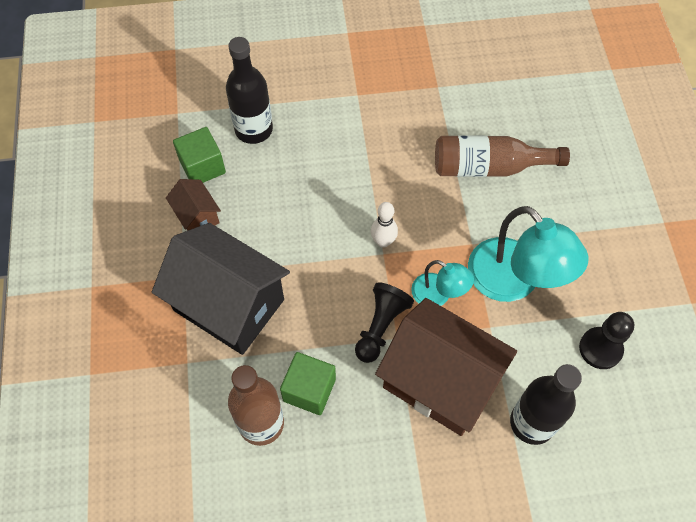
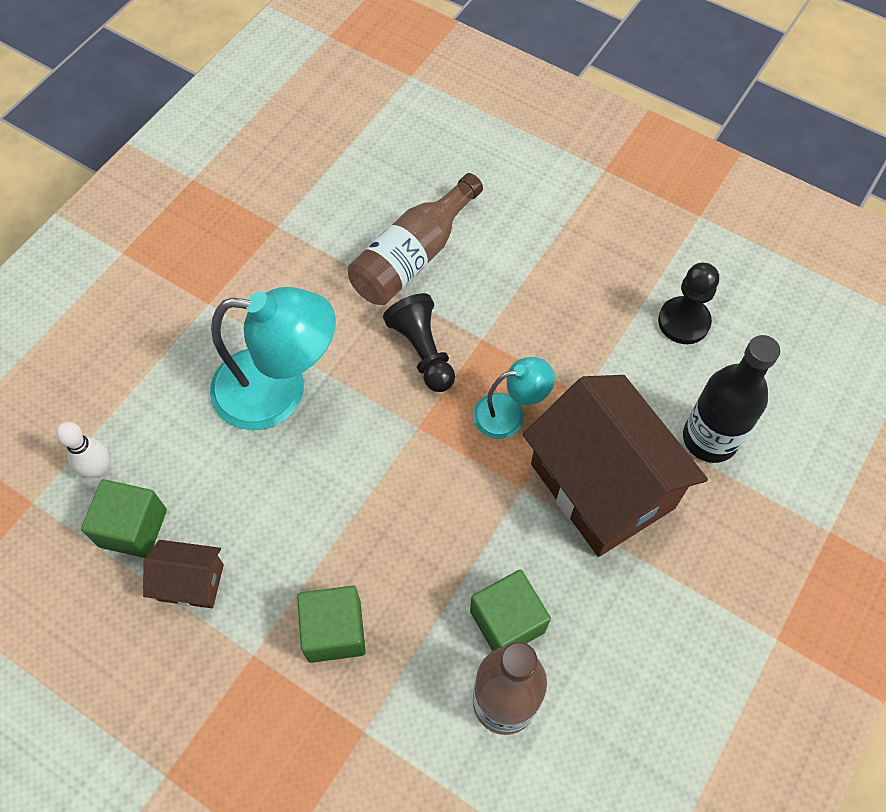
camera: 50 degrees left, 0 degrees up
(228, 305) = (334, 631): black house -> green cube
(254, 129) = (142, 437): black bottle -> none
(381, 326) = (496, 494): black pawn -> black pawn (423, 351)
(383, 241) = (404, 416): white bowling pin -> white bowling pin (99, 469)
(440, 381) = (602, 485): brown house -> brown house turned 75 degrees clockwise
(513, 282) = (555, 336): turquoise lamp -> turquoise lamp (279, 390)

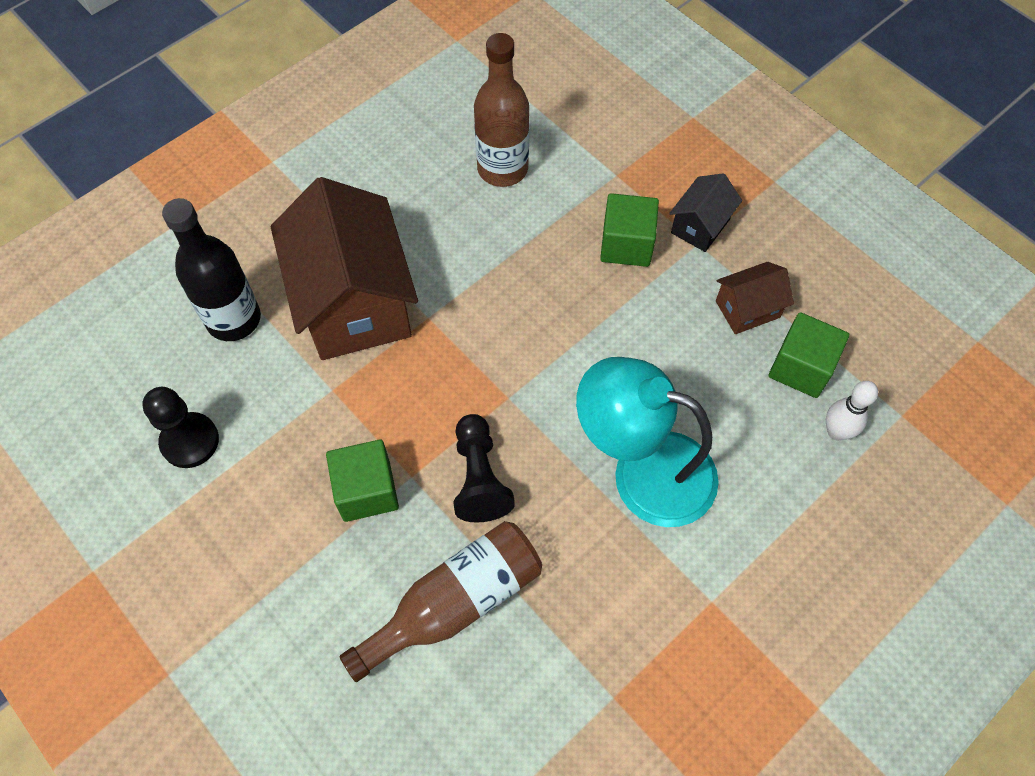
camera: 165 degrees left, 0 degrees up
(191, 582) = (747, 309): brown house -> brown house turned 45 degrees counterclockwise
(252, 680) = (700, 226): none -> black house
(507, 621) = (480, 219): green cube -> green cube (366, 491)
(509, 413) = (412, 389): turquoise lamp -> none

